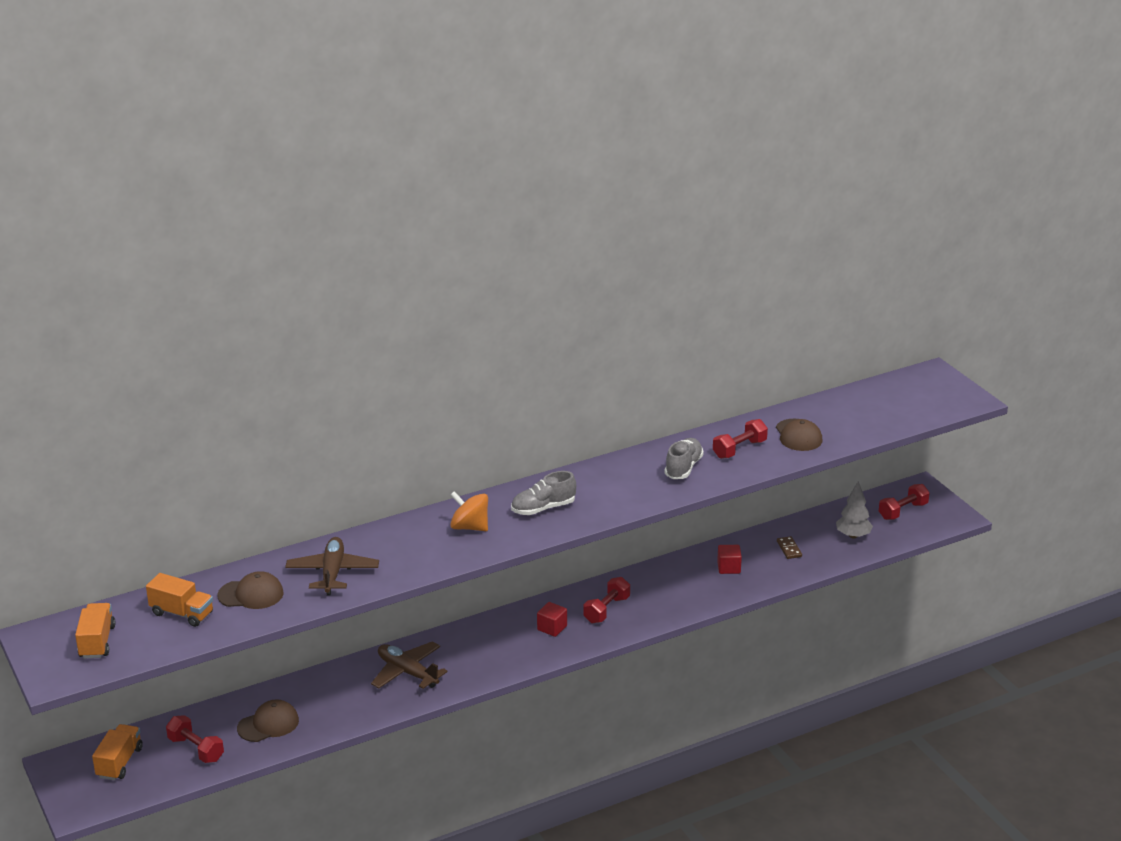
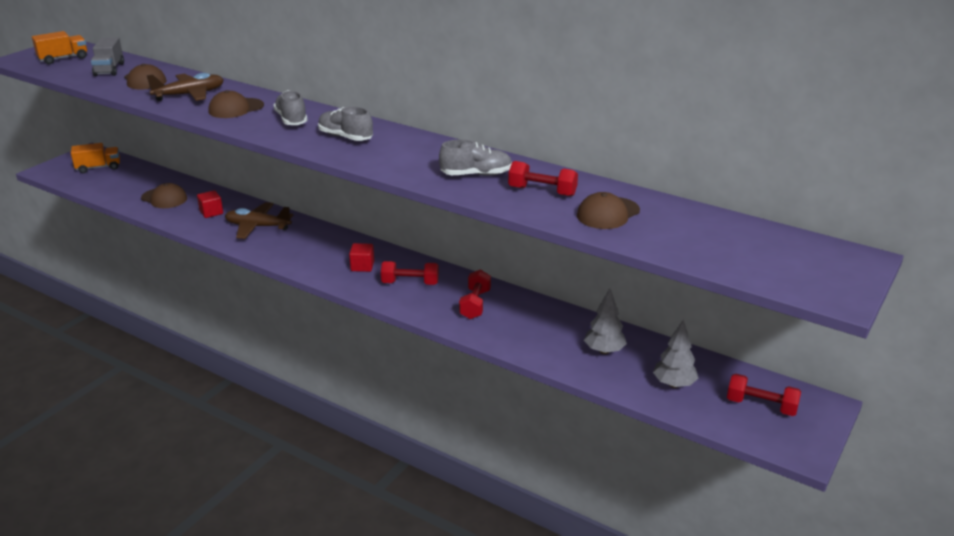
camera: 60 degrees right, 0 degrees up
(182, 613) = (109, 69): orange truck -> grey truck
(196, 749) = (124, 185): red dumbbell -> red dumbbell (475, 304)
(405, 552) = (236, 108): none -> brown cap
(407, 672) = (258, 227): brown plane -> brown plane turned 90 degrees counterclockwise
(469, 527) = (291, 119): orange spinning top -> grey shoe
(728, 568) = (535, 325): red cube -> red cube (211, 212)
(789, 549) = (604, 351): brown domino -> grey tree

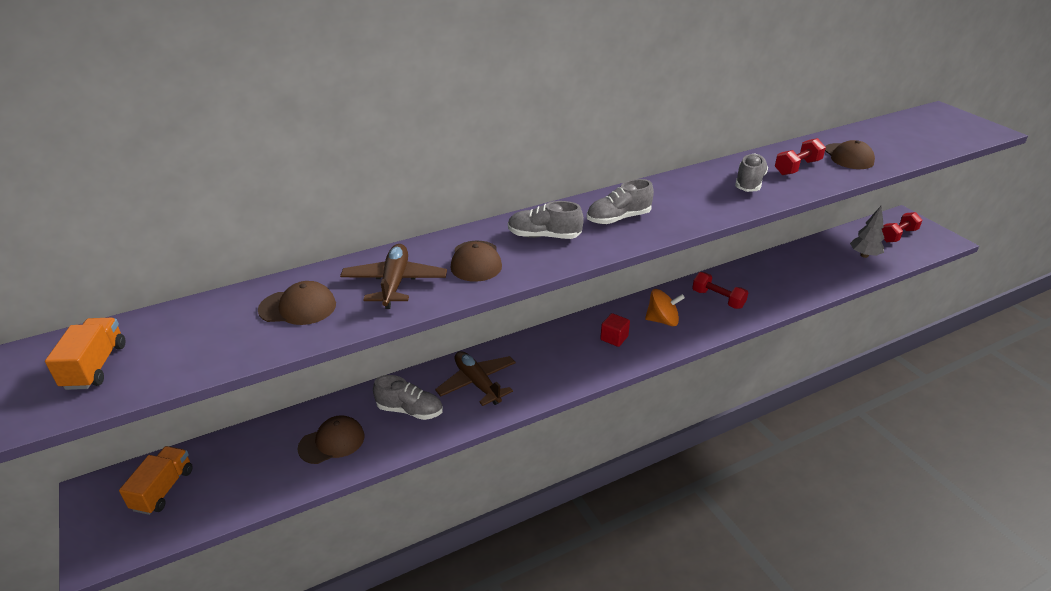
camera: 60 degrees left, 5 degrees up
(109, 69) = (211, 330): grey truck -> none
(211, 212) = (410, 410): red cube -> grey shoe
(258, 227) = (477, 383): brown plane -> brown plane turned 105 degrees clockwise
(410, 283) = (662, 320): red dumbbell -> orange spinning top
(604, 351) = (812, 266): grey tree -> none

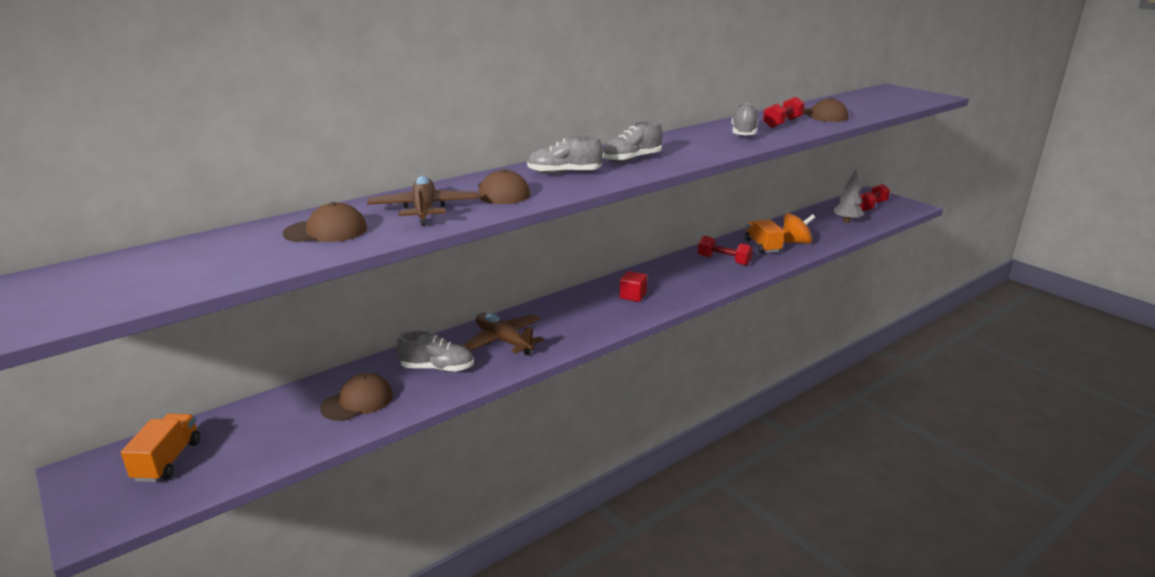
camera: 10 degrees left, 10 degrees down
(95, 366) = (106, 284): orange truck -> orange truck (762, 246)
(662, 320) = (676, 279): orange spinning top -> orange spinning top (796, 242)

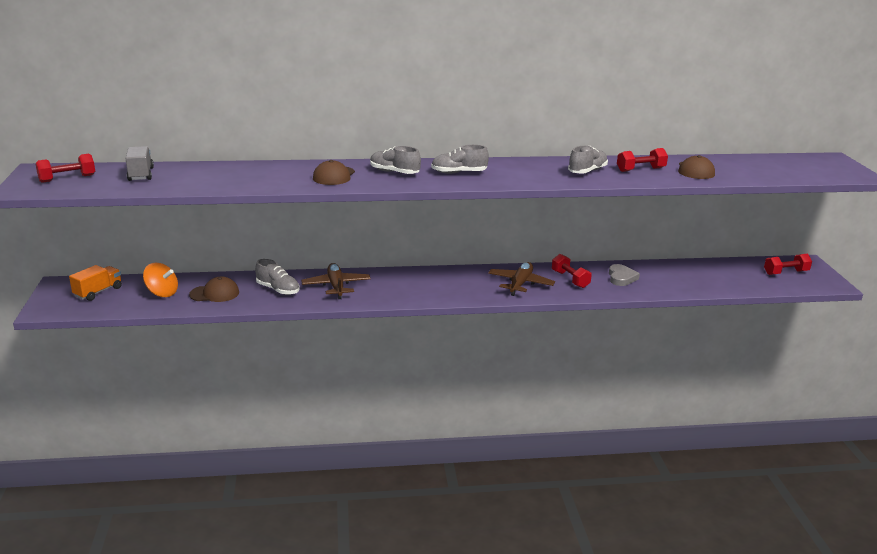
camera: 30 degrees right, 0 degrees up
(95, 286) = (67, 178): none -> red dumbbell
(222, 250) = (141, 174): none -> grey truck
(326, 231) = (202, 176): brown cap -> none
(424, 210) = (271, 176): brown plane -> brown plane (520, 284)
(633, 296) = (461, 284): red cube -> none
(762, 246) = (621, 278): orange truck -> grey heart
(796, 242) = (656, 282): orange spinning top -> orange spinning top (162, 293)
(846, 221) = (736, 278): grey tree -> none

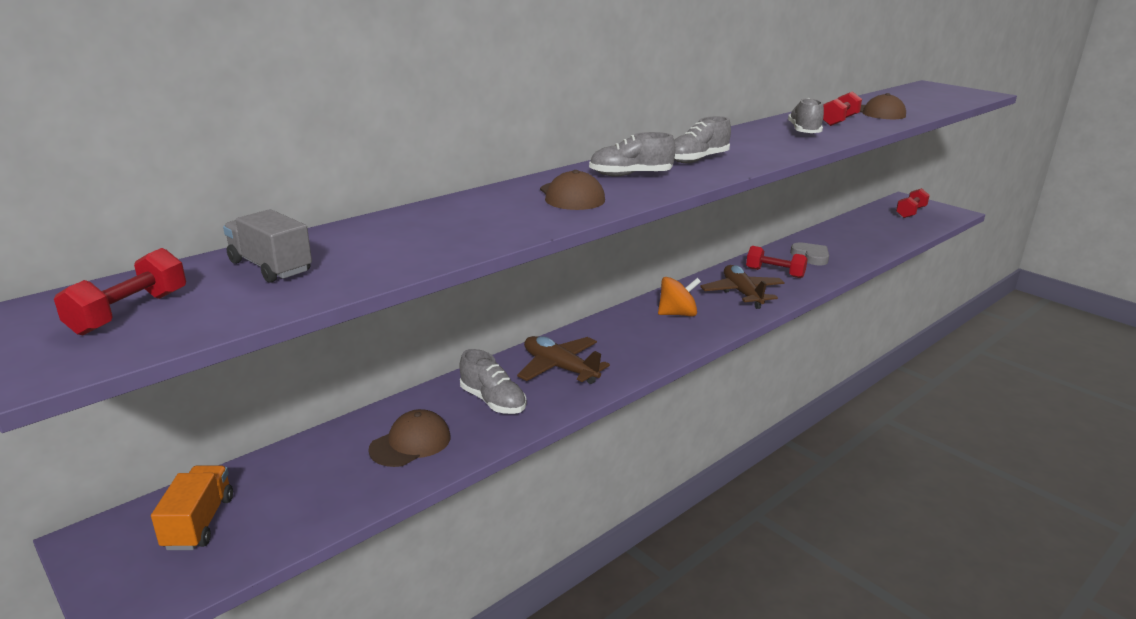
camera: 35 degrees left, 0 degrees up
(162, 293) = (323, 476): orange spinning top -> orange spinning top (677, 314)
(278, 290) = (493, 401): grey shoe -> grey shoe turned 45 degrees clockwise

